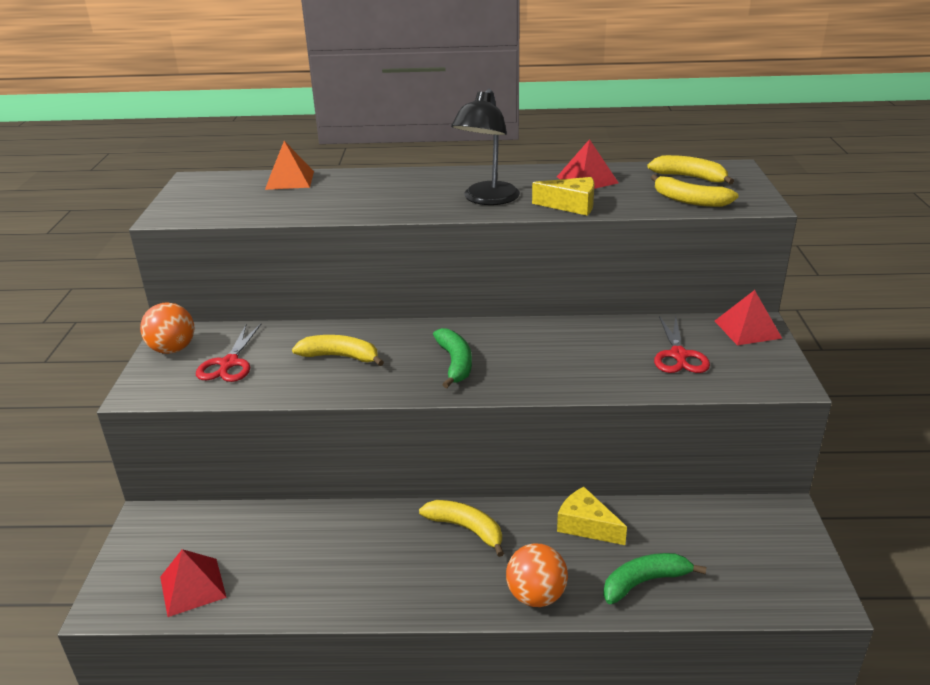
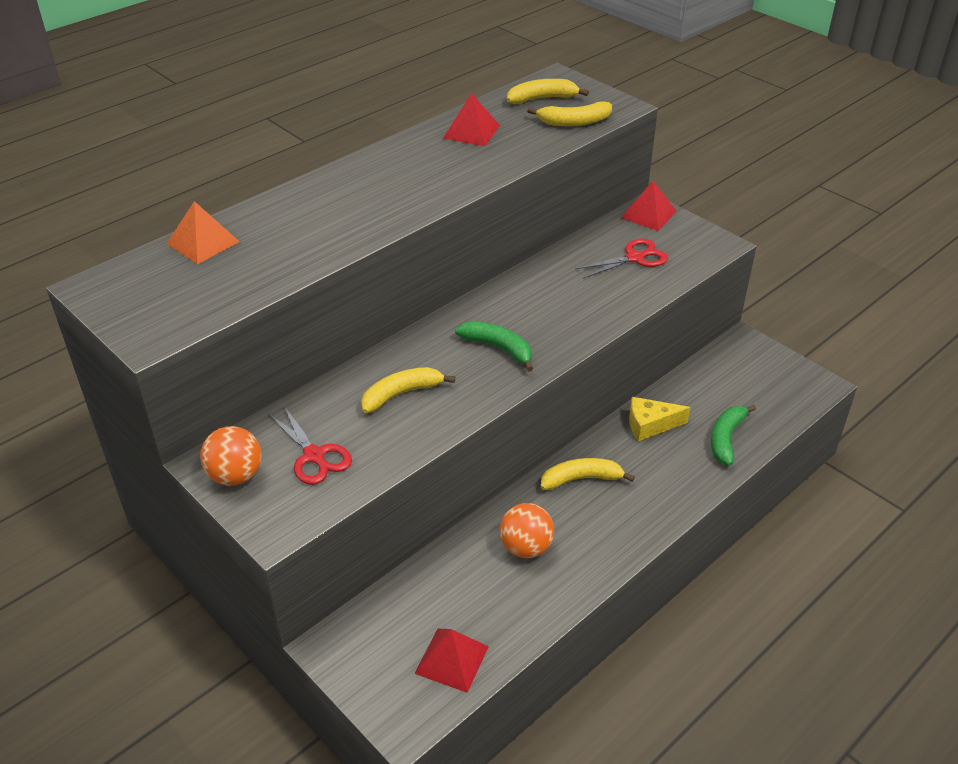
camera: 45 degrees left, 10 degrees up
(487, 199) = (425, 185): black lamp -> none
(536, 596) = (680, 491): orange ball -> orange ball (526, 547)
(571, 205) = (500, 163): yellow cheese -> none
(678, 355) = (634, 258): red scissors -> red scissors turned 75 degrees counterclockwise

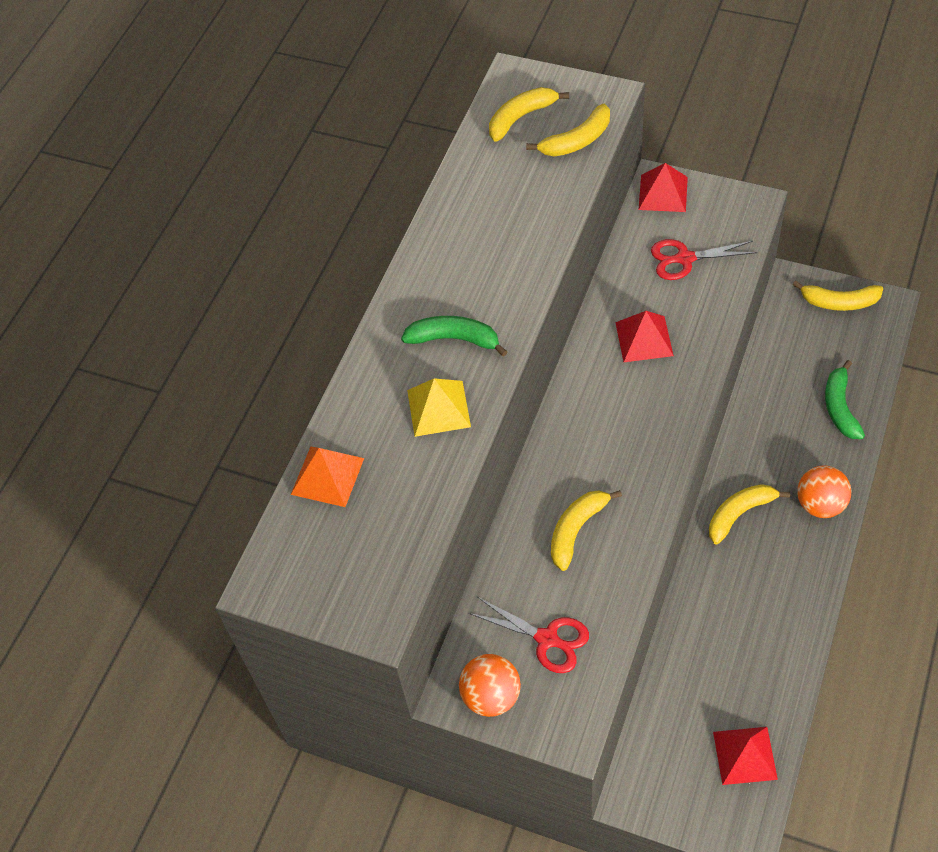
camera: 20 degrees left, 15 degrees up
(323, 232) = (438, 408): none -> yellow pyramid
(471, 131) = (482, 199): red pyramid -> red pyramid (644, 339)
(498, 348) = (629, 432): green banana -> green banana (454, 339)
(526, 547) = (736, 611): orange ball -> orange ball (820, 504)
(634, 258) = (685, 259): red scissors -> red scissors turned 135 degrees counterclockwise
(650, 425) = (764, 423): yellow cheese -> none
(776, 367) = (839, 302): none -> yellow banana

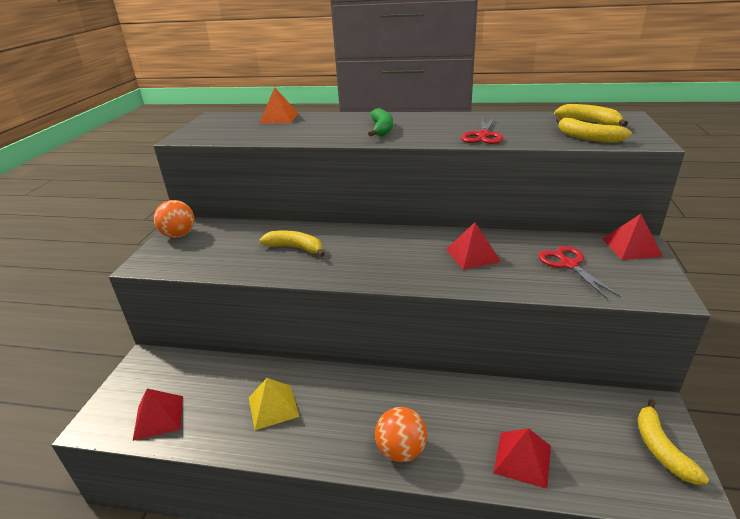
camera: 75 degrees right, 25 degrees down
(438, 408) = (328, 132): yellow pyramid -> yellow pyramid (273, 406)
(547, 639) = (214, 247): red scissors -> red scissors (483, 135)
(739, 514) = (378, 393): yellow banana -> none
(840, 407) = (522, 459): green banana -> red pyramid

